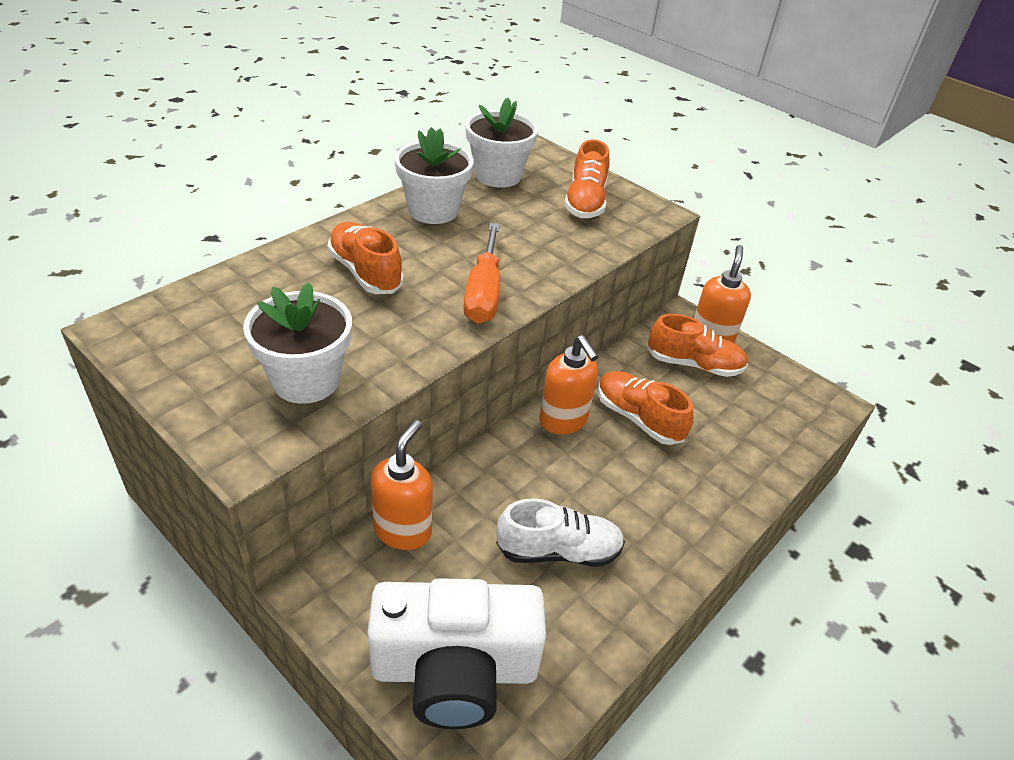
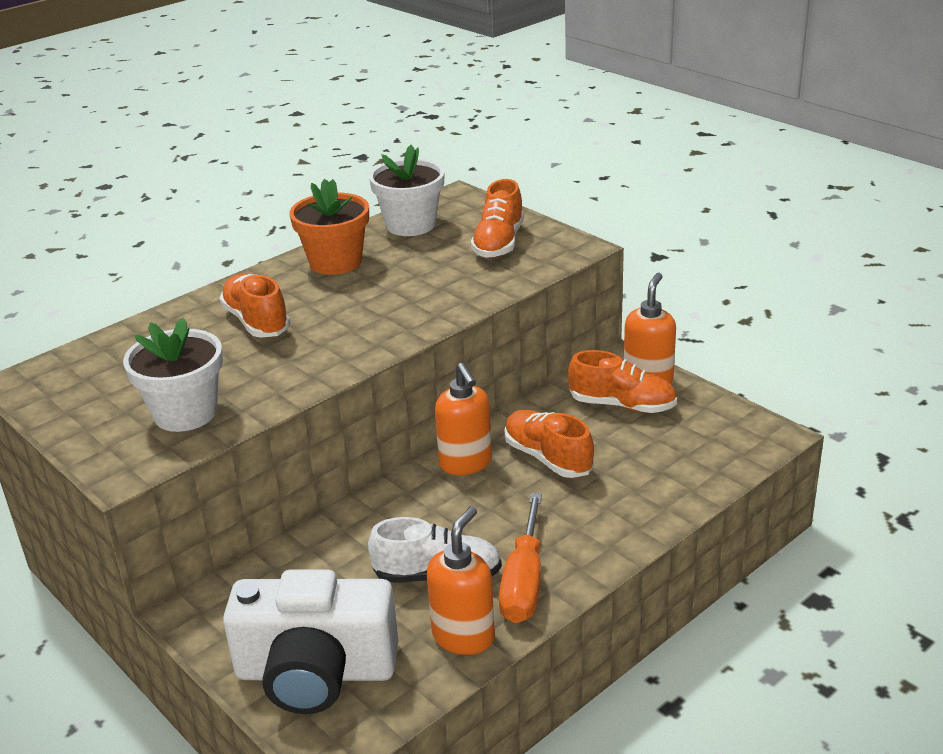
camera: 10 degrees right, 10 degrees down
(403, 530) = (283, 562): orange soap dispenser -> orange soap dispenser (464, 636)
(433, 210) = (335, 262): white flower pot -> orange flower pot
(483, 293) = (371, 332): orange screwdriver -> orange screwdriver (524, 581)

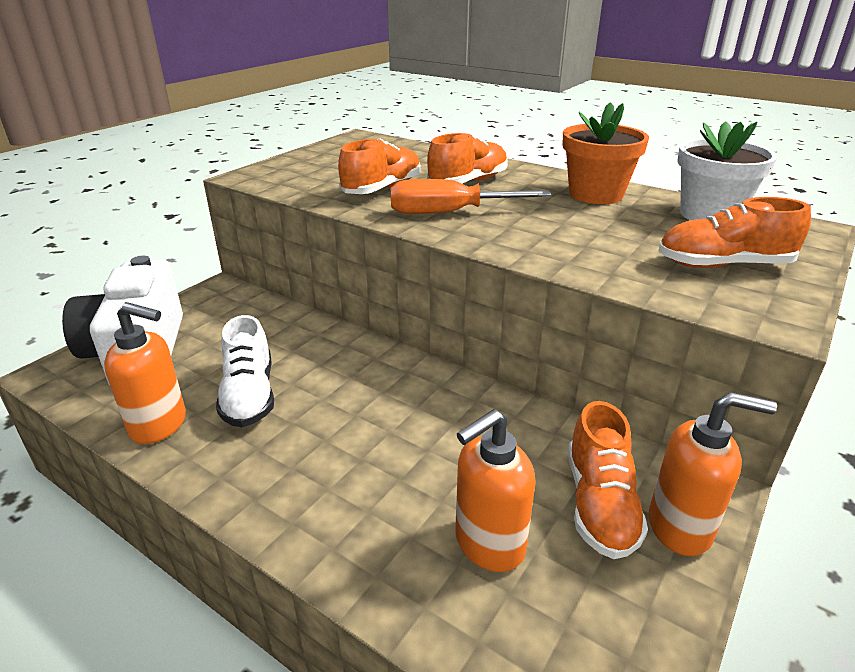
camera: 75 degrees right, 0 degrees up
(185, 413) = (323, 181): white flower pot -> none
(466, 463) = (428, 387): orange soap dispenser -> orange soap dispenser (488, 544)
(524, 581) = (234, 455): orange screwdriver -> orange screwdriver (449, 213)
(548, 458) = (456, 446): orange shoe -> orange shoe (382, 189)

